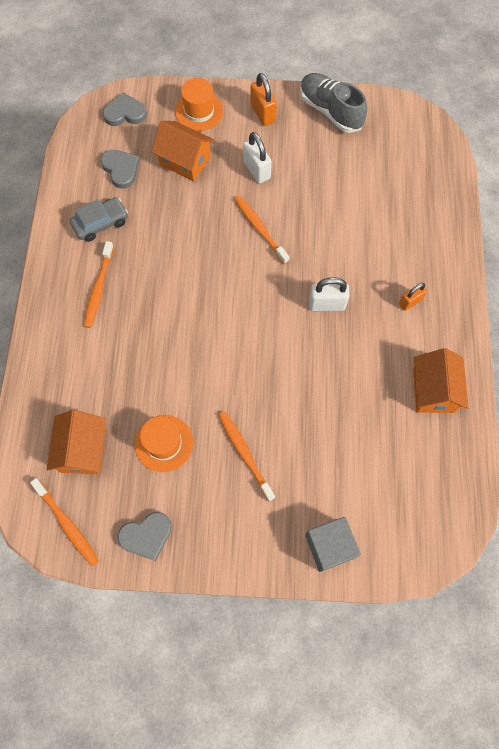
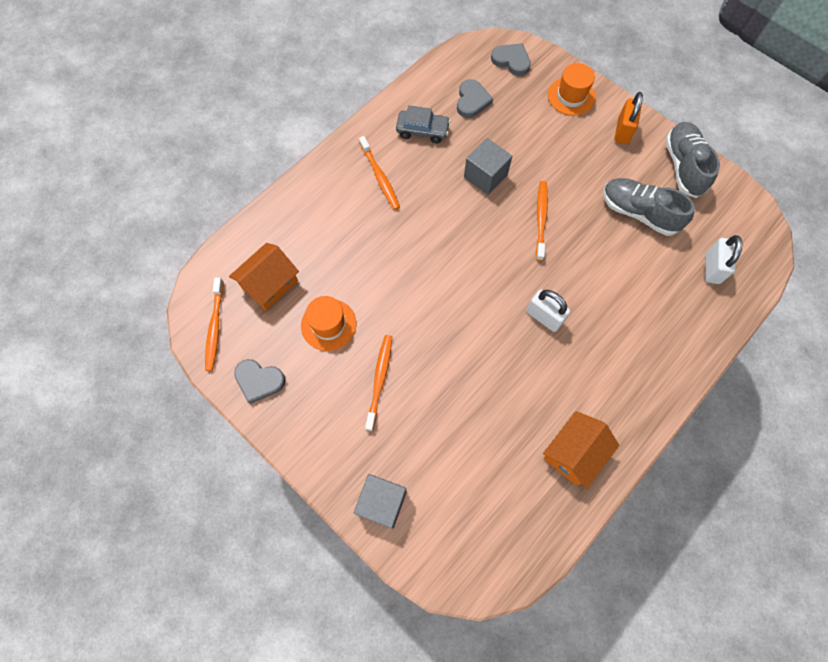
camera: 40 degrees right, 0 degrees up
(98, 288) = (380, 177): orange toothbrush -> orange toothbrush turned 75 degrees counterclockwise
(185, 161) = (526, 127): orange house -> none
(186, 225) = (485, 176): none -> grey cube
(256, 170) = (578, 172): white padlock -> white padlock (712, 268)
(328, 171) = (638, 213): none -> grey shoe
(410, 302) = (617, 367): orange padlock -> none

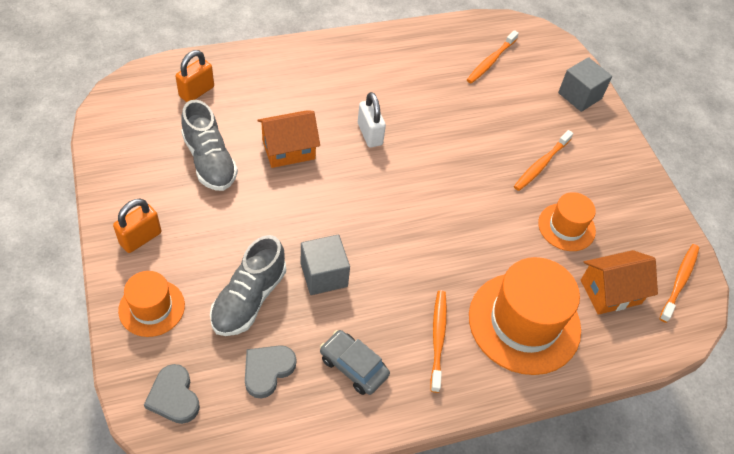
camera: 155 degrees left, 15 degrees down
(259, 381) = (649, 217): grey heart -> none
(326, 222) = (524, 322): none -> orange hat
(541, 219) = (304, 205): orange toothbrush -> orange toothbrush (490, 61)
(573, 453) = (419, 52): orange house -> orange house (288, 149)
(683, 166) = (123, 174): grey shoe -> grey shoe (249, 299)
(712, 268) = (196, 92): white padlock -> orange padlock

